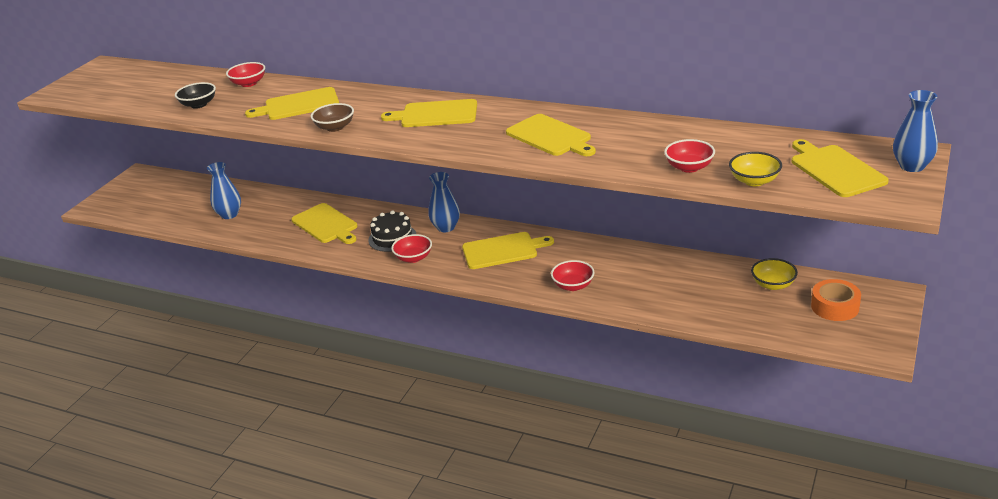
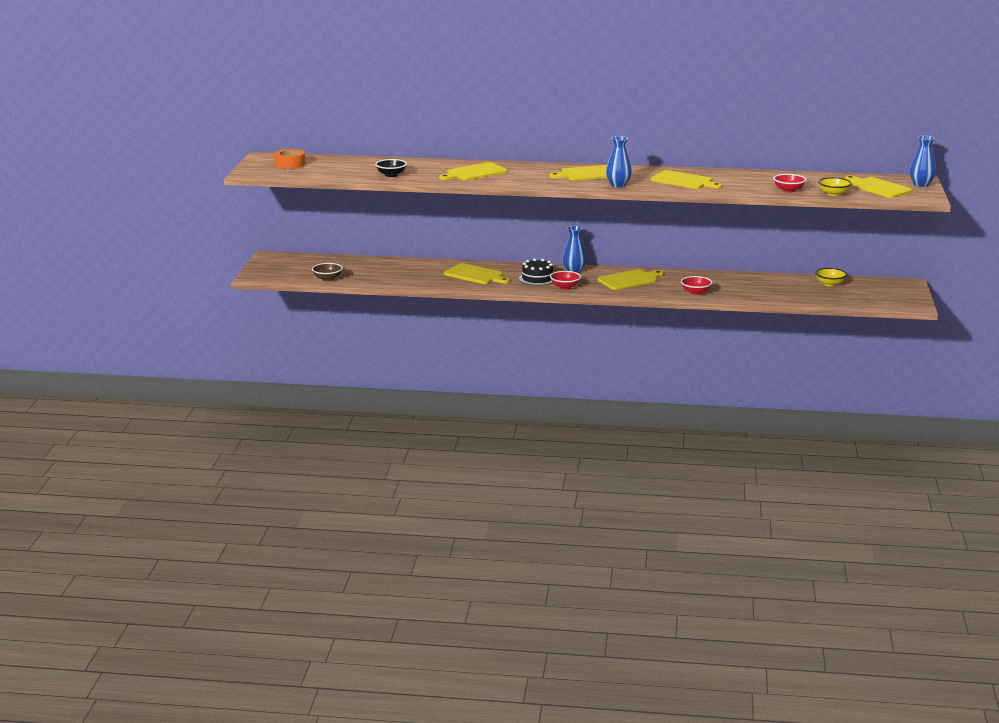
camera: 20 degrees left, 10 degrees down
(229, 214) = (386, 274): blue vase -> blue vase (618, 185)
(248, 83) = (415, 163): red bowl -> none
(335, 127) = (520, 182): brown bowl -> brown bowl (327, 279)
(835, 306) = (875, 290): orange tape -> orange tape (289, 164)

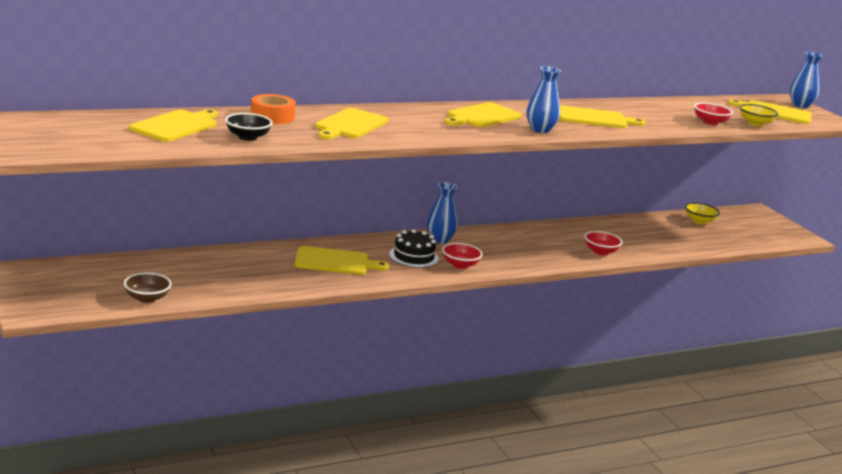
camera: 35 degrees left, 0 degrees up
(289, 164) = (73, 130): orange tape -> orange tape (272, 116)
(629, 280) = (512, 243): yellow cutting board -> yellow cutting board (176, 126)

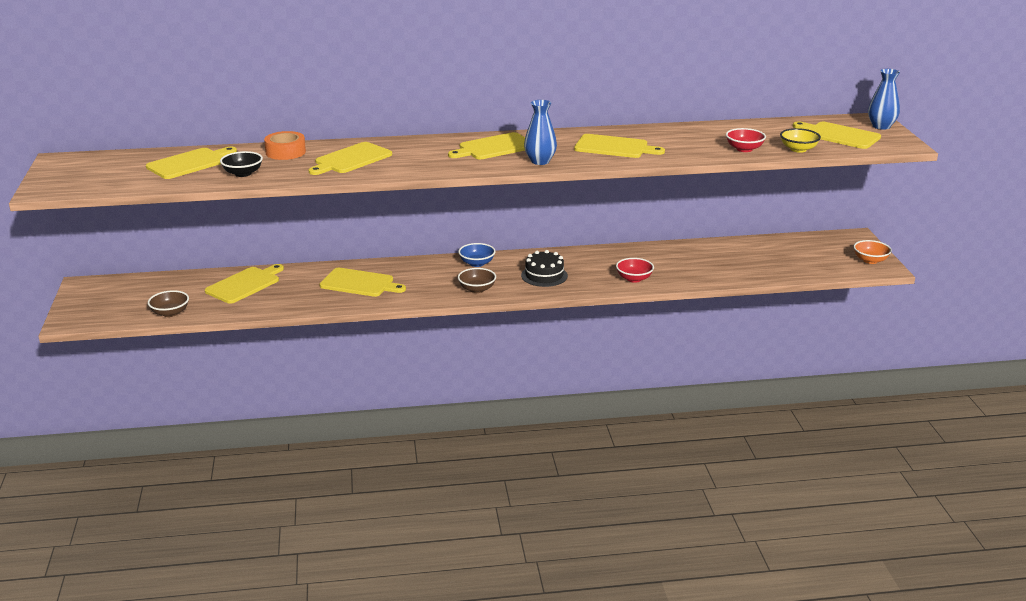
camera: 20 degrees right, 5 degrees up
(210, 265) = (245, 284): none -> yellow cutting board
(413, 256) = (438, 280): black cake -> black cake (544, 275)
(440, 240) = (477, 263): blue vase -> blue bowl
(460, 265) = (477, 289): red bowl -> brown bowl
(699, 221) = (774, 247): yellow bowl -> none
(788, 231) = (870, 260): none -> orange bowl

